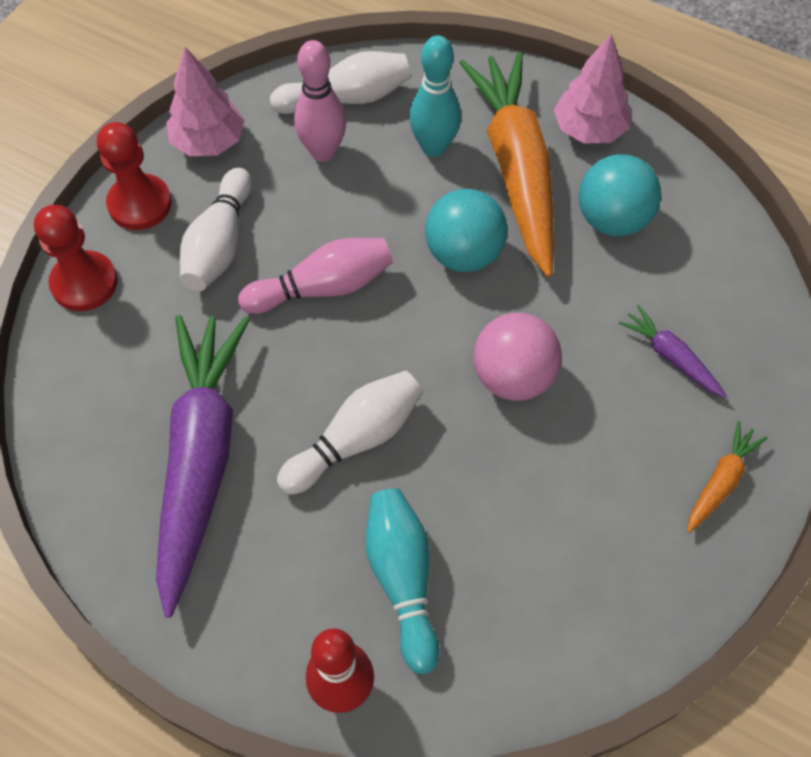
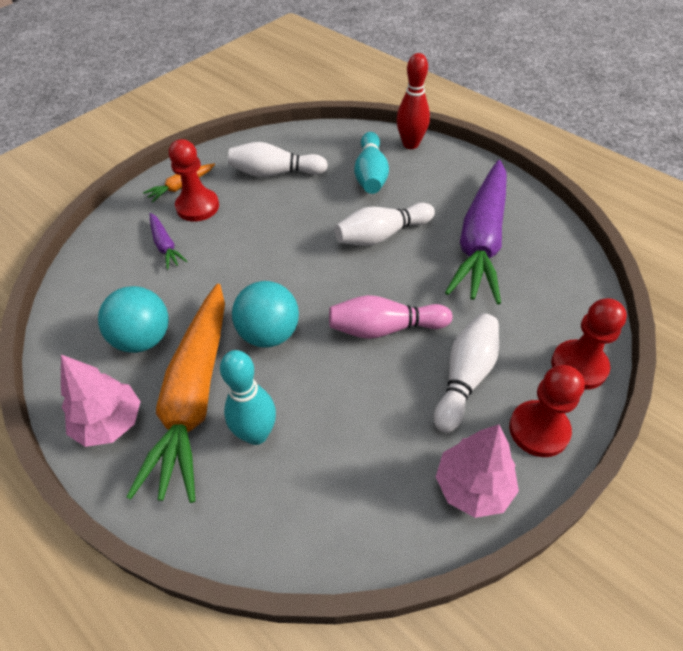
camera: 165 degrees left, 10 degrees down
(323, 152) = (360, 451): pink bowling pin -> none
(347, 98) = (322, 512): white bowling pin -> white bowling pin (275, 173)
(513, 377) = (270, 251): pink ball -> none
(667, 441) = (197, 206): none -> red pawn

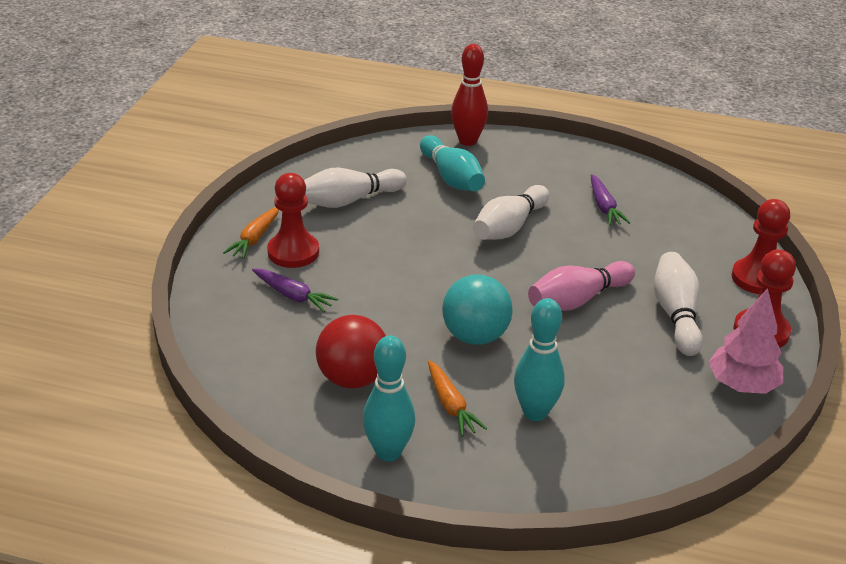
camera: 30 degrees left, 15 degrees down
(110, 423) = (388, 452): pink tree -> turquoise bowling pin
(143, 339) = (352, 379): turquoise ball -> red ball
(194, 396) = (450, 405): orange carrot -> orange carrot, size x0.42
(481, 240) = (604, 207): purple carrot -> purple carrot, size x0.42

